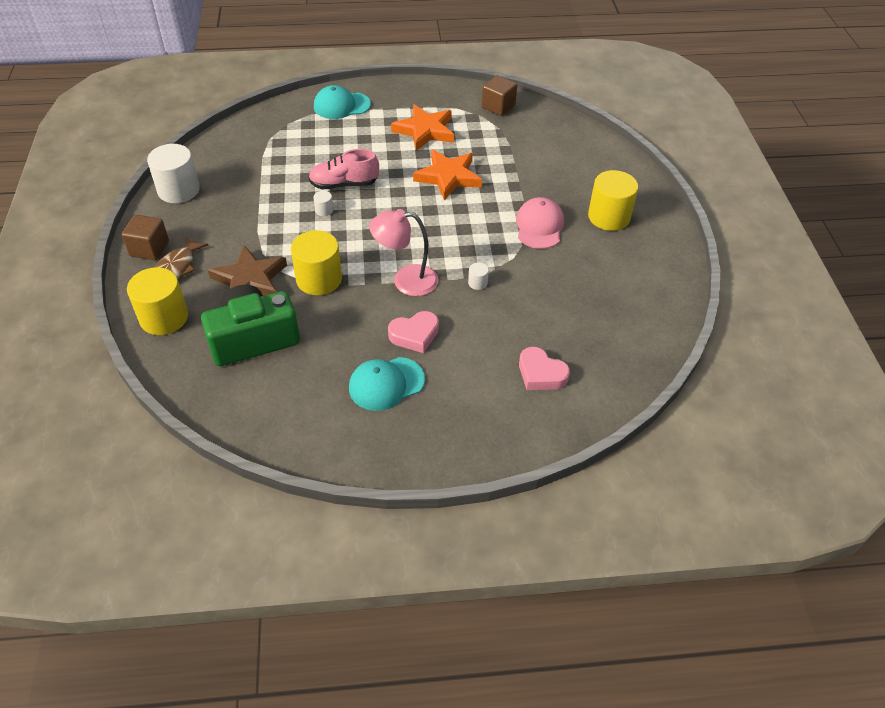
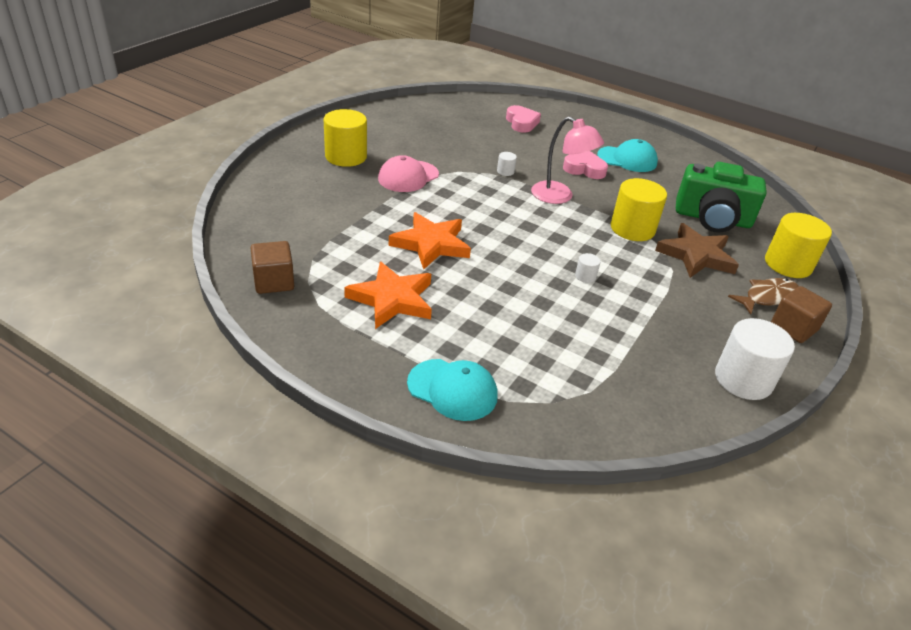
camera: 145 degrees left, 10 degrees down
(344, 184) = (543, 290): pink shoe -> none

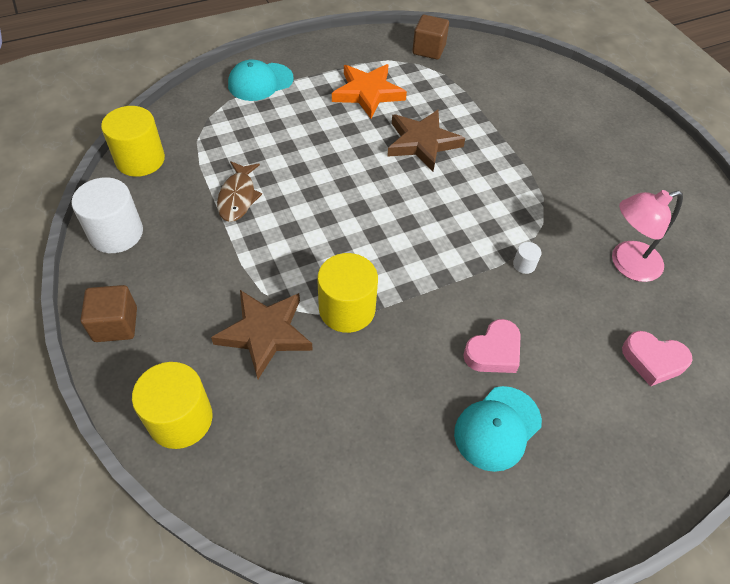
camera: 125 degrees right, 15 degrees up
(346, 157) = (609, 151): yellow cylinder -> yellow cylinder (140, 160)
(408, 176) = (548, 178): pink cap -> none
(431, 244) = (422, 143): orange star -> brown star
(559, 196) = (445, 283): pink lamp -> pink lamp (627, 264)
(585, 276) = (307, 217): white cylinder -> none
(712, 219) = (309, 415): green camera -> none
(767, 297) = (163, 343): brown fish -> brown fish (238, 197)

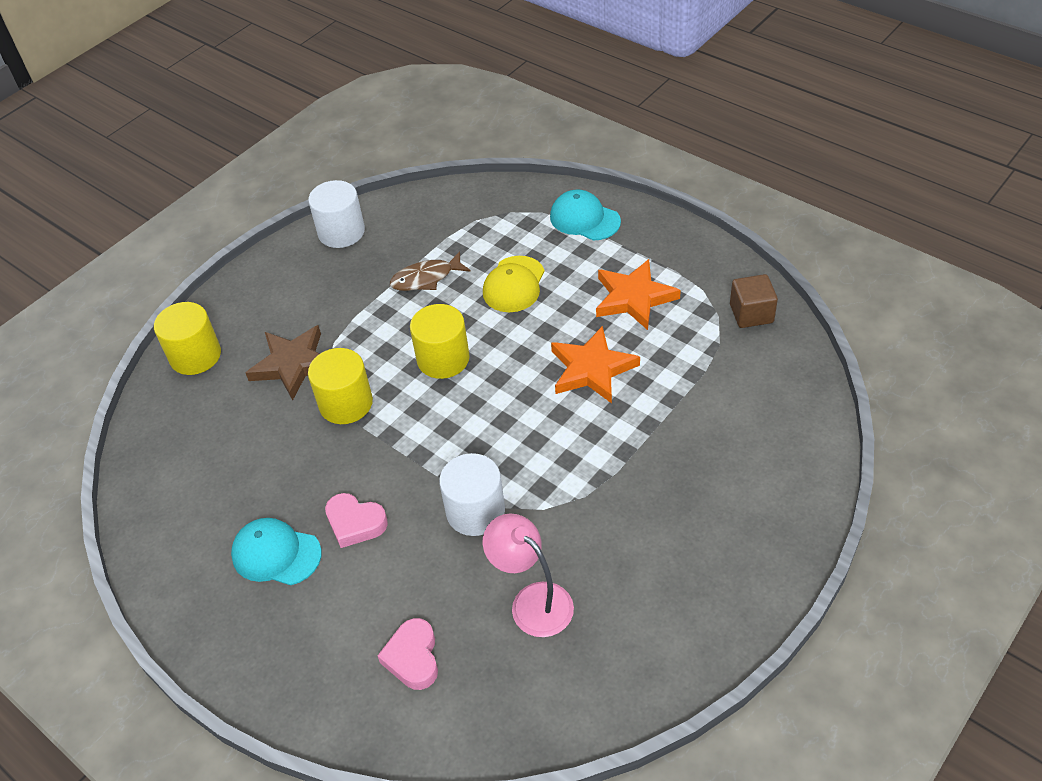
camera: 70 degrees right, 5 degrees down
(115, 324) = (257, 279): brown cube -> none
(140, 160) = (427, 201): yellow cylinder -> yellow cylinder (443, 359)
(296, 148) = (514, 284): none -> yellow cap
(422, 143) = (592, 369): brown star -> orange star
(524, 264) = (475, 511): white cylinder -> white cylinder, size x2.33

